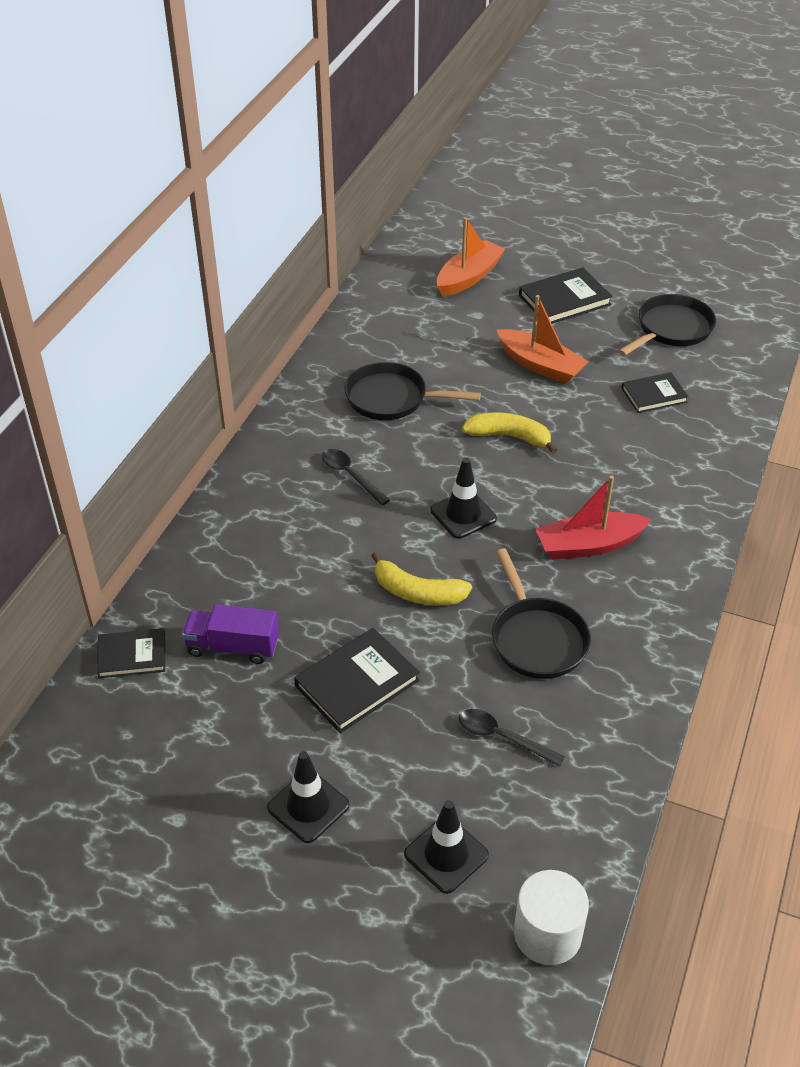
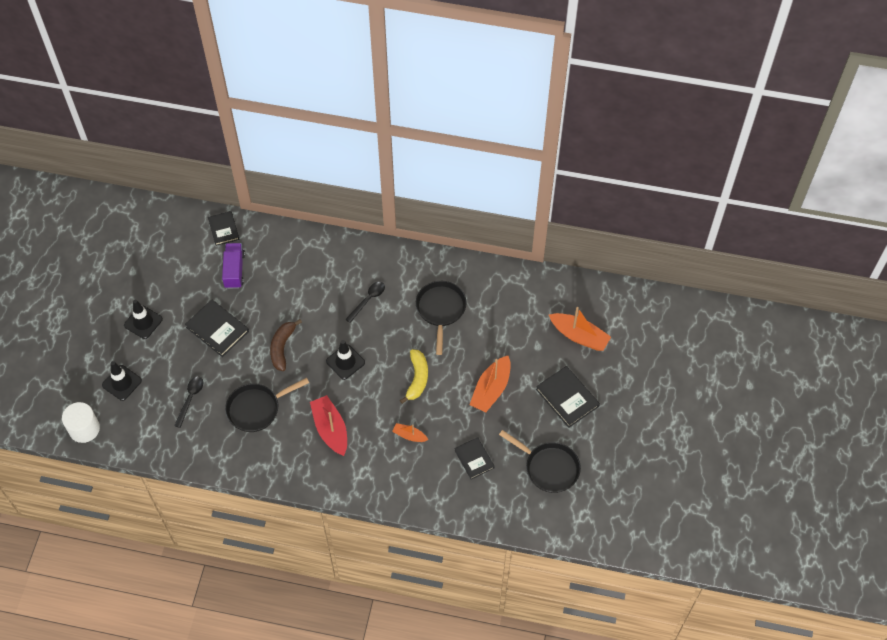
camera: 80 degrees right, 15 degrees up
(418, 592) = (282, 347): yellow banana -> brown banana
(609, 456) = (409, 435): none -> orange boat

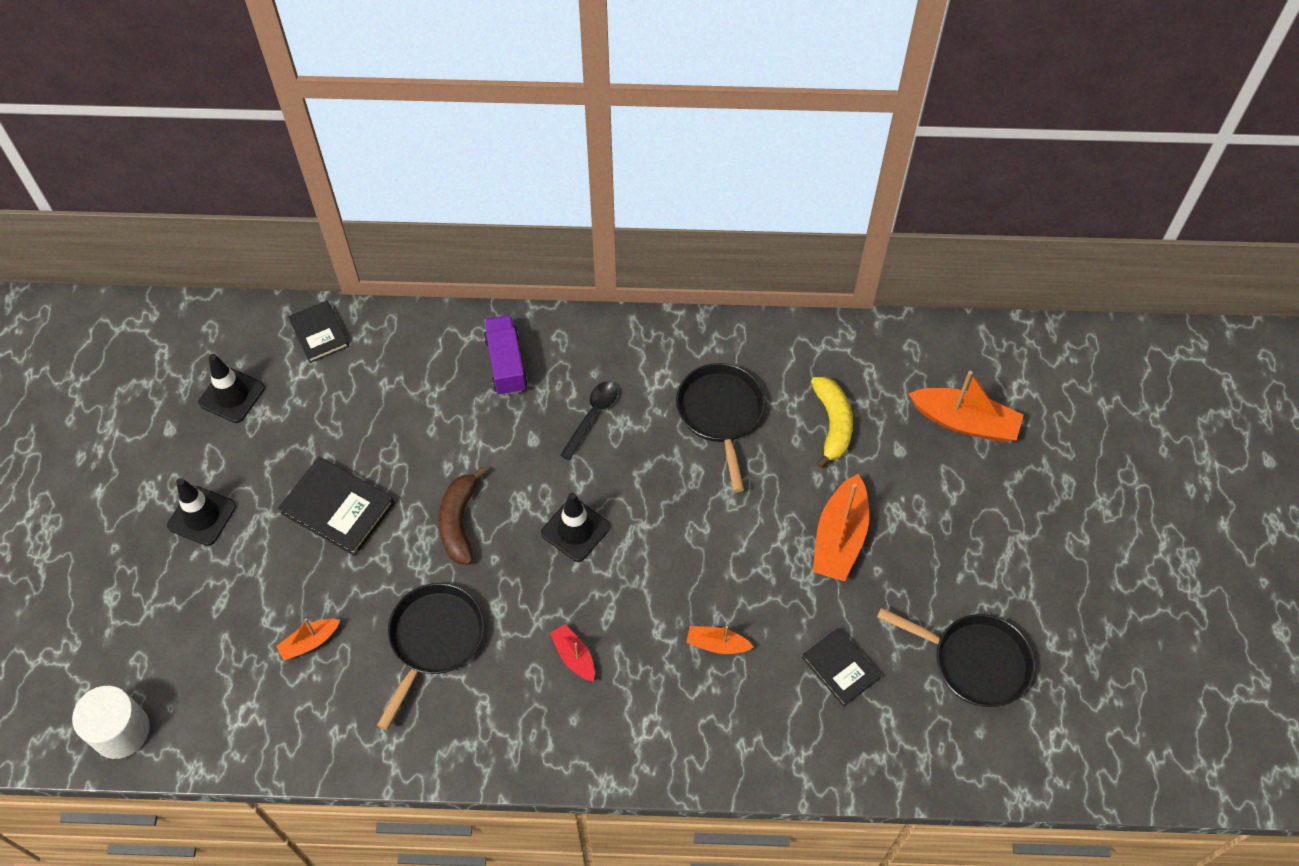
camera: 10 degrees left, 0 degrees up
(122, 383) = (179, 633): black traffic cone -> black traffic cone (232, 395)
(190, 399) = (310, 642): black spoon -> orange boat
(234, 270) = (350, 401): purple truck -> purple truck (506, 364)
(257, 408) = (434, 640): black pan -> black pan turned 150 degrees clockwise
(330, 429) = (574, 656): red boat -> red boat, size x0.54
(417, 378) = (707, 539): yellow banana -> yellow banana (832, 424)
(567, 398) = (973, 532): black book -> none

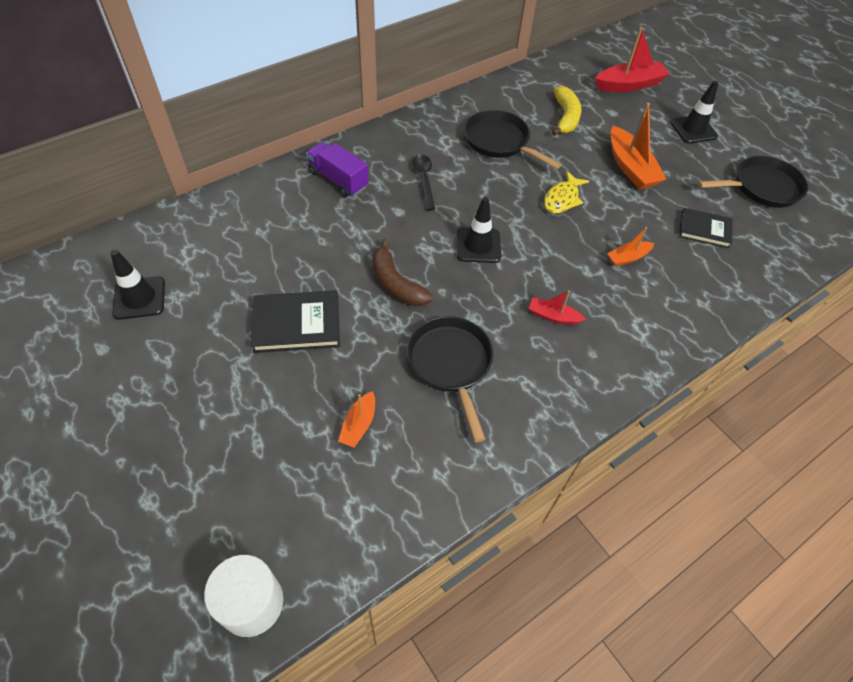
camera: 40 degrees left, 5 degrees down
(202, 516) = (185, 392): black traffic cone -> black traffic cone (693, 129)
(319, 333) = (180, 226): black book -> none
(718, 530) = (562, 199): none -> yellow fish
(832, 424) = (565, 117): yellow banana -> yellow banana turned 45 degrees clockwise
(964, 422) = (629, 85): orange boat -> red boat

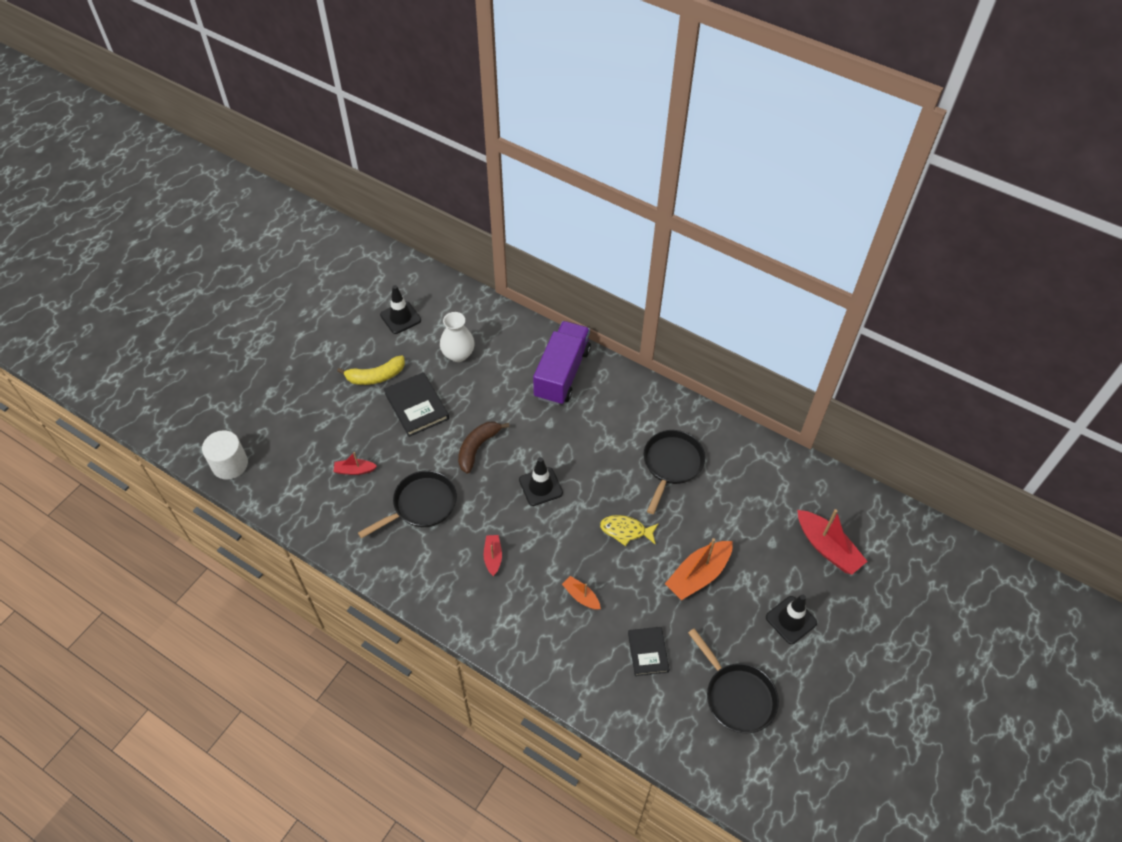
camera: 70 degrees right, 0 degrees up
(245, 258) = (458, 354): none -> white vase
(338, 180) = (562, 373): purple truck -> purple truck, size x1.60
(359, 424) = (354, 470): orange boat -> red boat
(424, 180) = (593, 427): black spoon -> none
(565, 117) = (738, 505): yellow banana -> yellow banana (376, 376)

